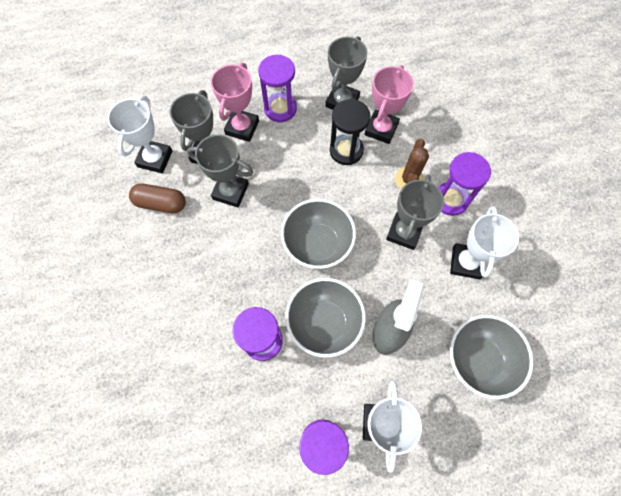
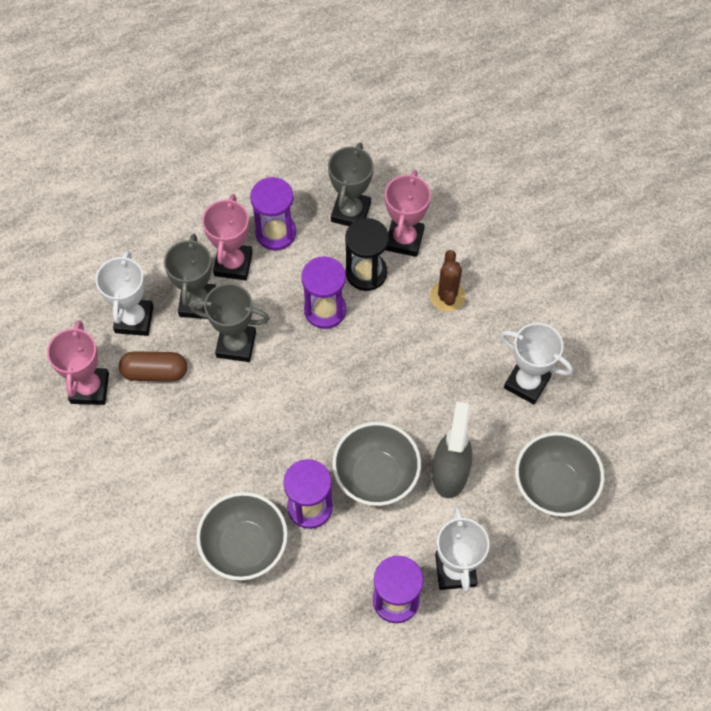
camera: 10 degrees left, 5 degrees down
(106, 208) = (90, 388): none -> pink trophy
(317, 244) = (352, 389): grey bowl -> grey bowl (245, 546)
(404, 232) = (450, 360): grey trophy -> none
(450, 200) = (499, 313): purple hourglass -> purple hourglass (325, 310)
(466, 262) = (526, 383): white trophy -> white trophy turned 60 degrees counterclockwise

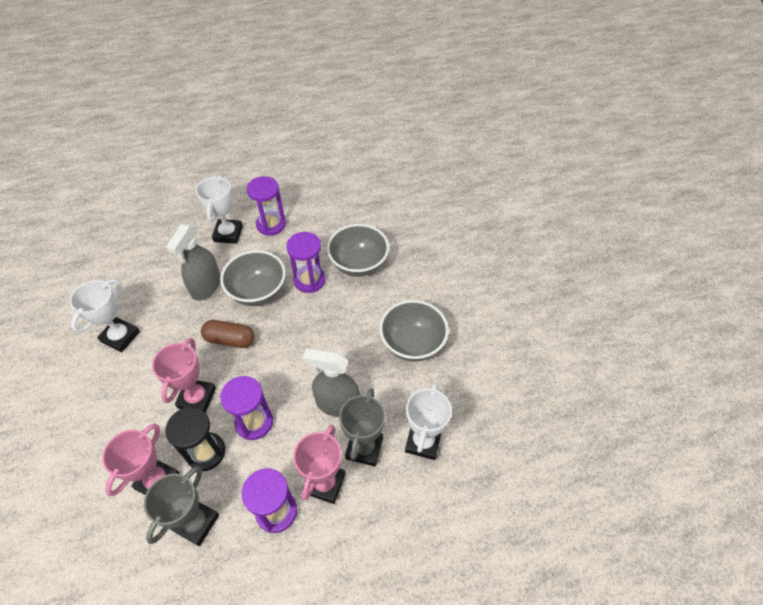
camera: 170 degrees left, 10 degrees down
(90, 388) = (463, 386): pink trophy -> pink trophy (197, 398)
(155, 372) = (408, 391): brown capsule -> brown capsule (230, 339)
(236, 345) = (337, 404): grey trophy -> grey spray bottle
(447, 296) = (145, 417): brown cactus -> none
(526, 383) = (120, 337): white trophy -> white trophy turned 75 degrees clockwise
(554, 486) = (141, 268): grey bowl -> grey bowl (412, 344)

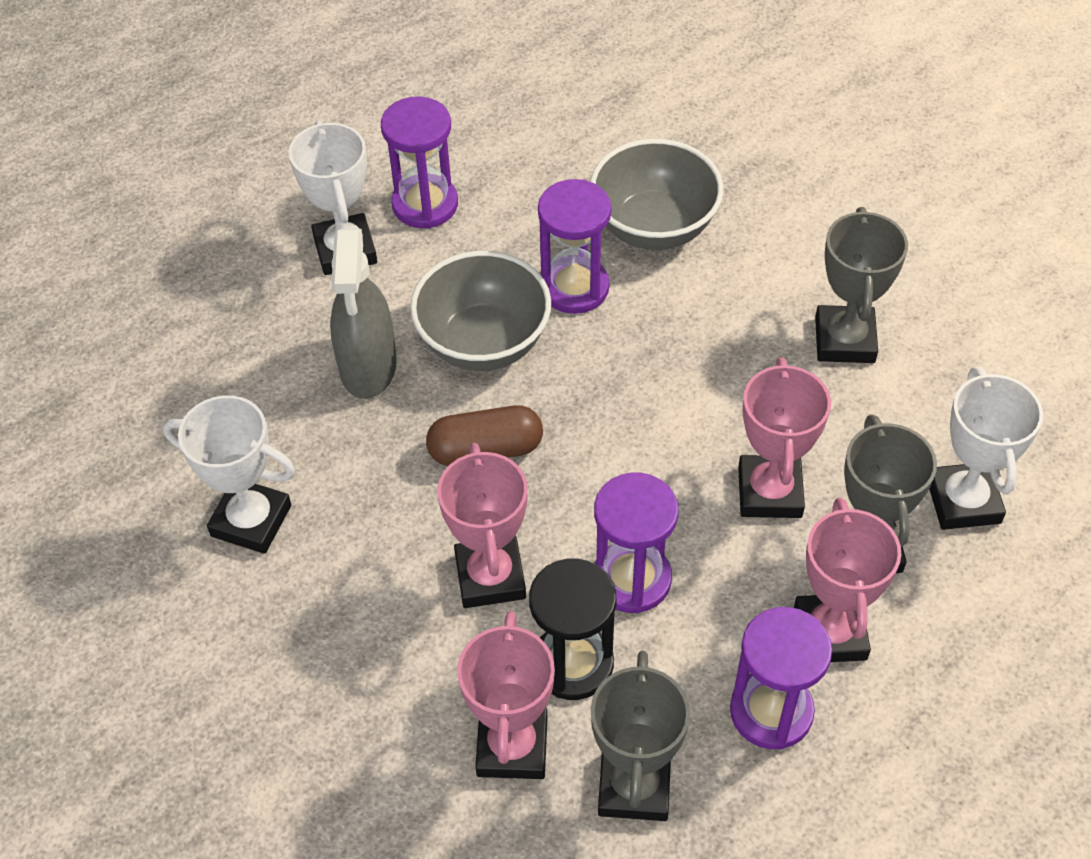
camera: 20 degrees left, 0 degrees up
(120, 337) = (251, 520): white trophy -> white trophy turned 75 degrees counterclockwise
(337, 404) = (769, 492): grey spray bottle -> pink trophy
(412, 344) = (845, 340): grey bowl -> grey trophy

